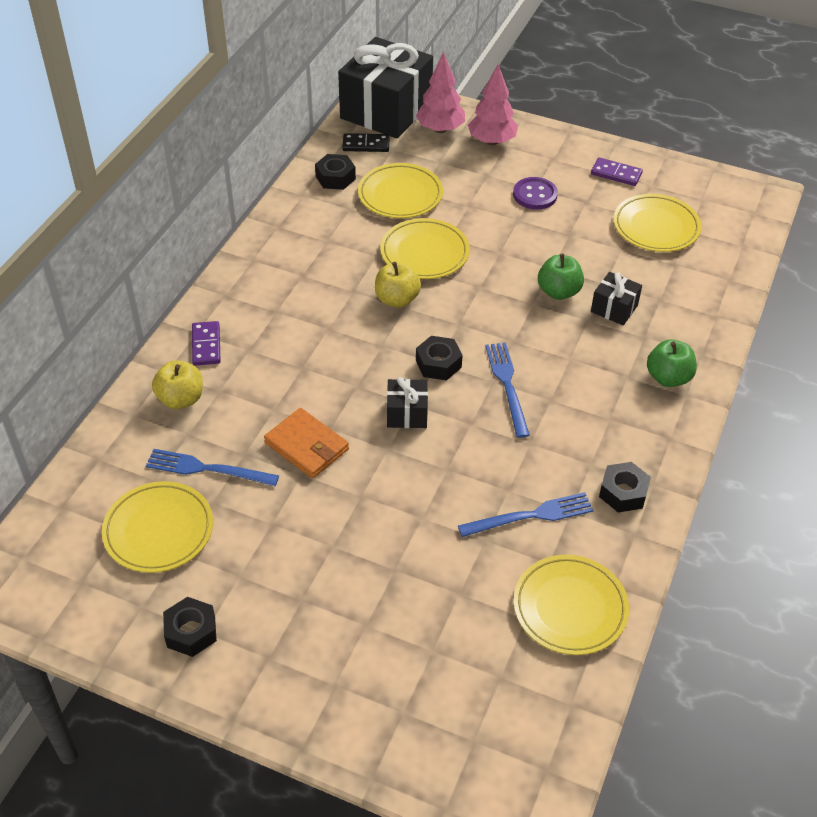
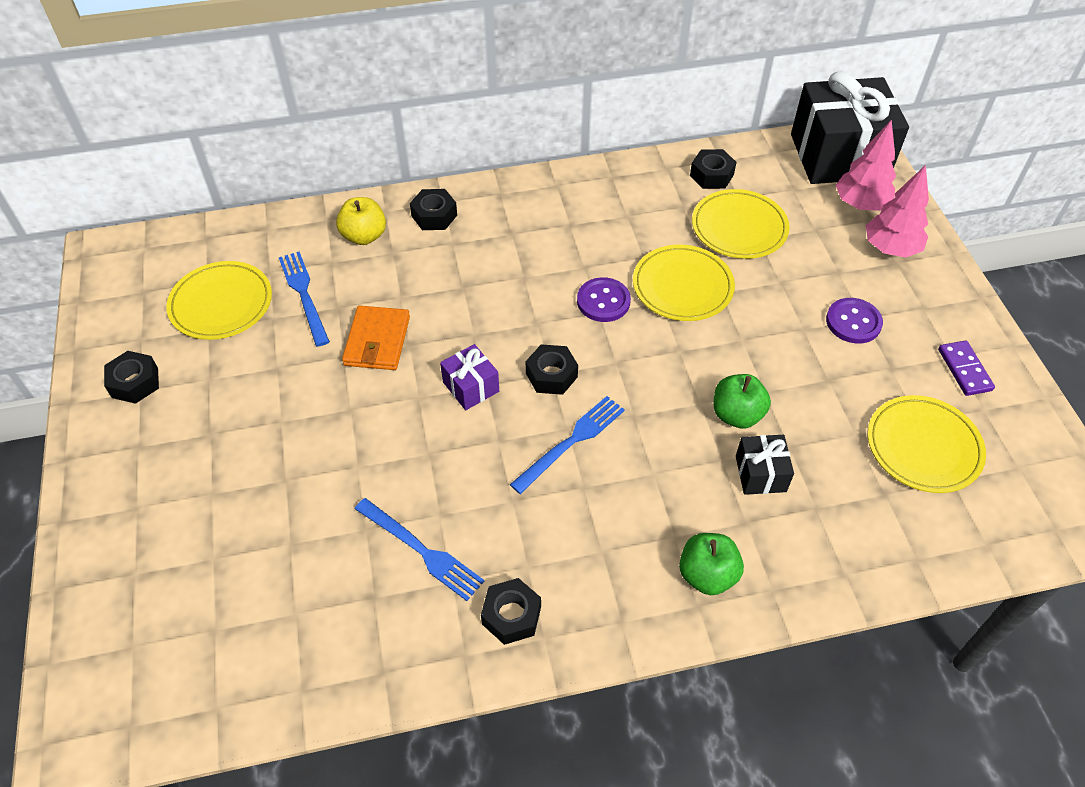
camera: 55 degrees right, 5 degrees up
(206, 345) = (434, 216): purple domino -> black nut
(366, 145) = (777, 169): black domino -> none
(397, 299) = (603, 301): yellow apple -> purple button
(407, 413) = (471, 387): black gift -> purple gift
(570, 608) = (331, 645): yellow plate -> none

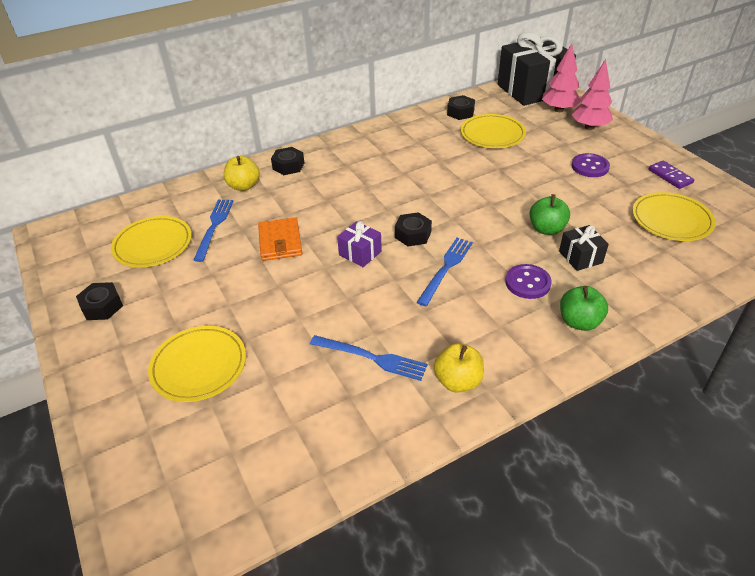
camera: 15 degrees left, 10 degrees down
(304, 295) = (214, 227): blue fork -> blue fork turned 45 degrees clockwise
(511, 615) = (458, 381): black nut -> yellow apple
(603, 301) = (426, 188): purple button -> purple button (527, 283)
(682, 286) = (473, 170): yellow plate -> yellow plate (199, 366)

